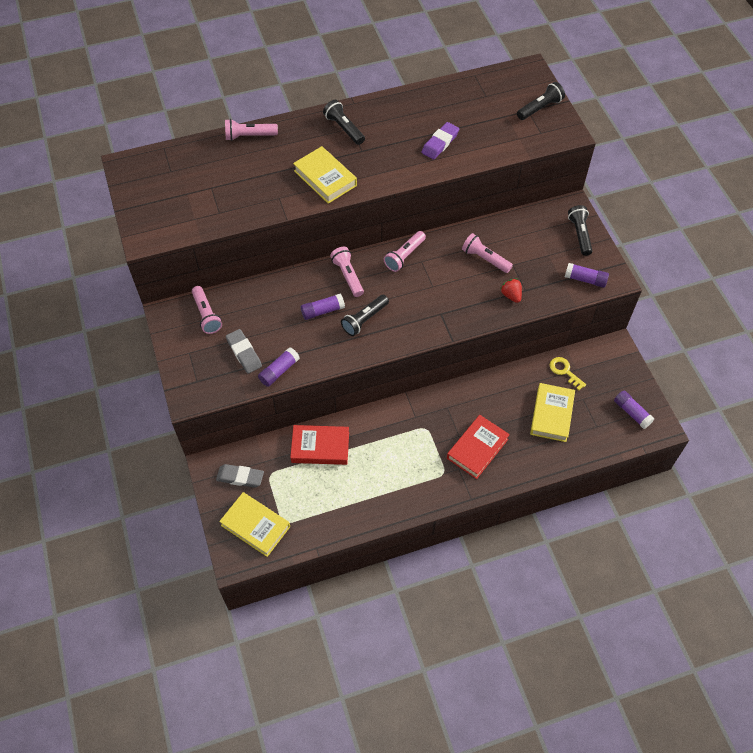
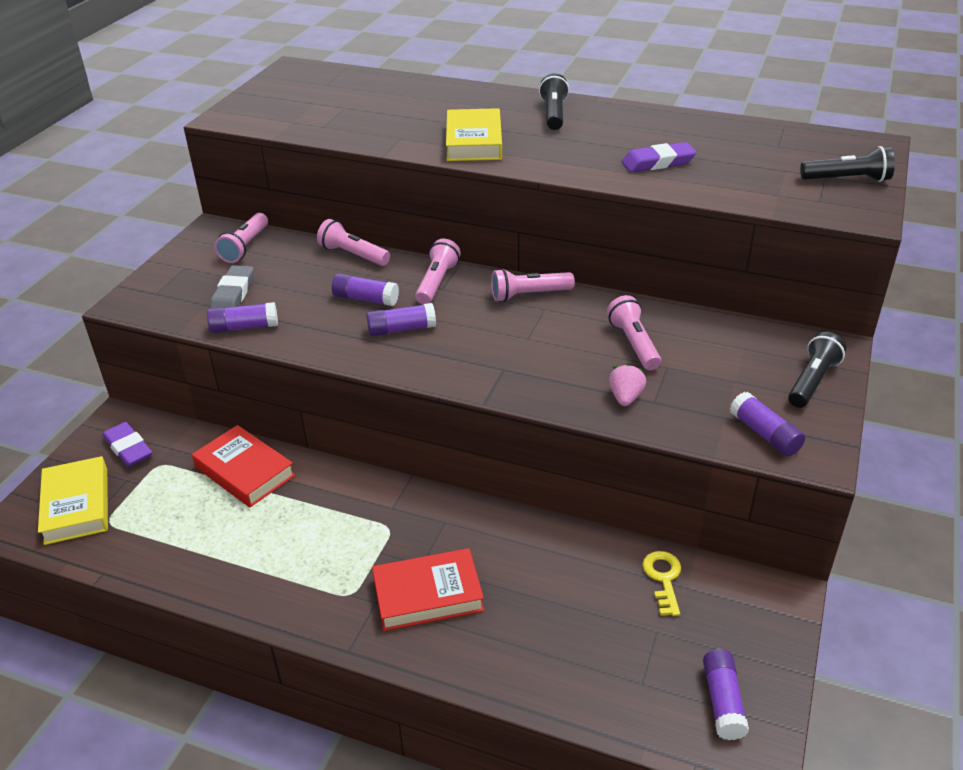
camera: 40 degrees right, 20 degrees down
(240, 477) = (128, 448): grey eraser -> purple eraser
(249, 136) = (441, 87): pink flashlight -> pink flashlight (353, 255)
(364, 319) = (401, 329): black flashlight -> purple glue stick
(511, 295) = (625, 397): red strawberry -> pink strawberry
(551, 414) = (584, 621): yellow book -> none

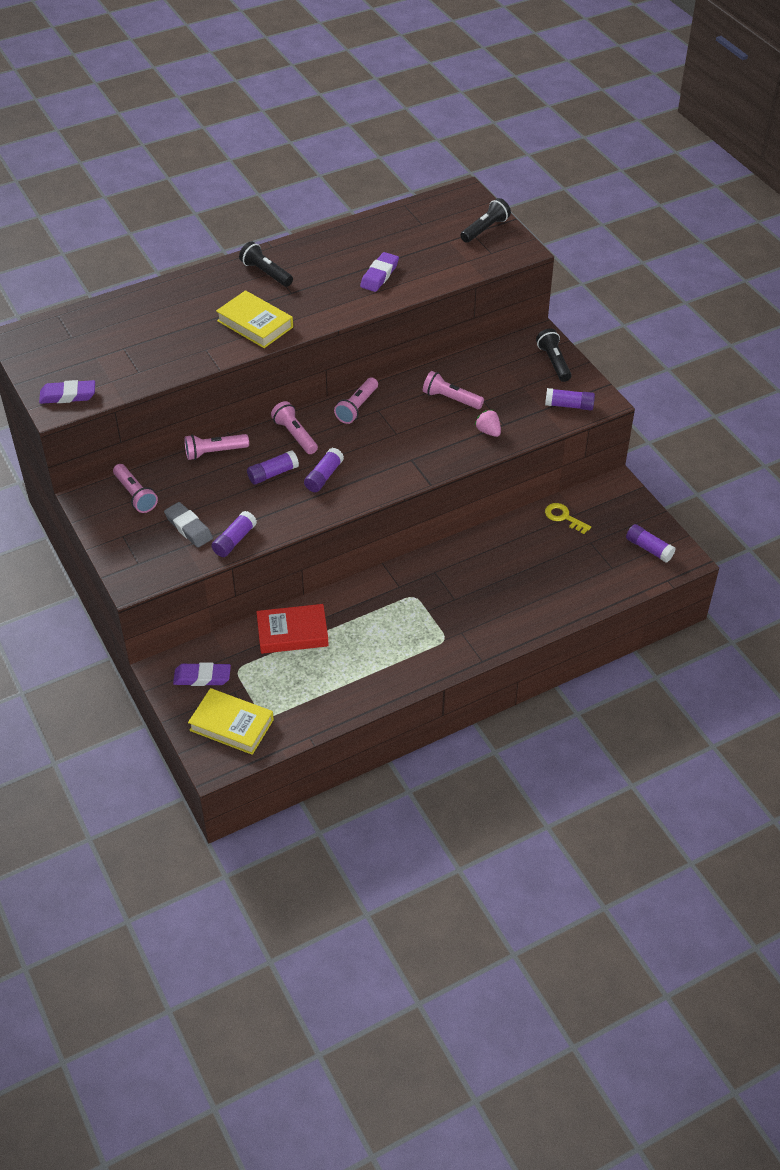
camera: 50 degrees left, 10 degrees up
(247, 115) = (68, 395): none -> purple eraser
(428, 595) = (478, 609): red book -> none

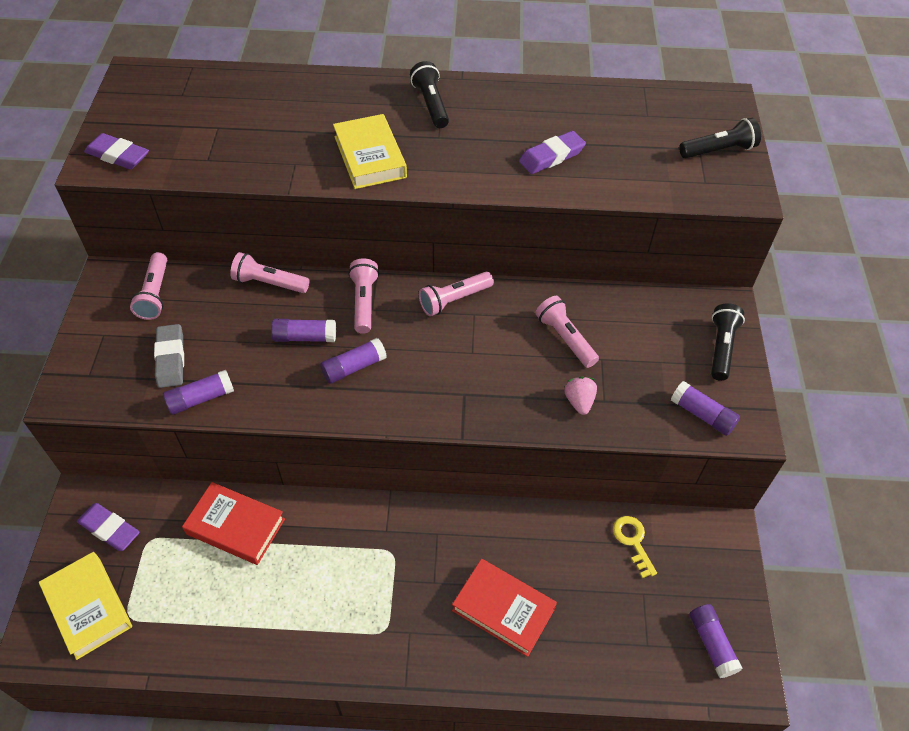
camera: 30 degrees right, 5 degrees up
(510, 592) = (503, 609): none -> red book

